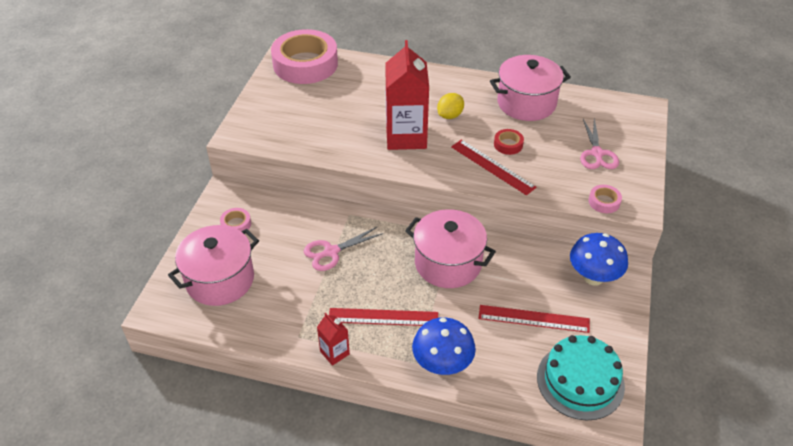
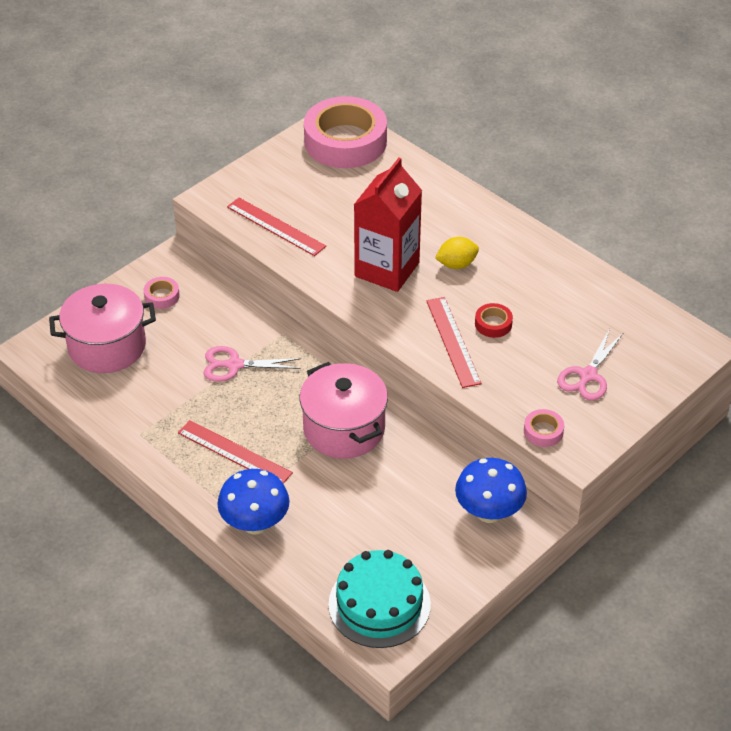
camera: 30 degrees right, 0 degrees up
(334, 353) = (162, 465): red carton -> none
(526, 103) = (559, 284): pink pot -> none
(533, 319) = (385, 524): red ruler -> red ruler (276, 226)

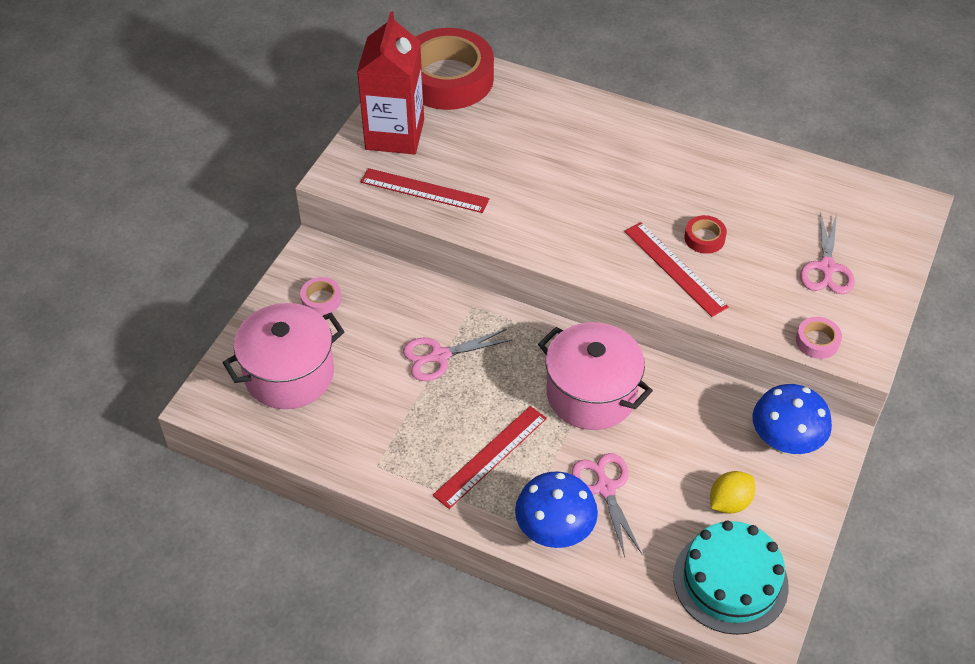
camera: 20 degrees left, 5 degrees up
(234, 453) = (490, 456): red ruler -> red ruler turned 60 degrees counterclockwise
(315, 504) = (605, 488): none -> pink scissors
(345, 141) = (448, 78): pink tape -> red tape
(387, 269) = (565, 208): red carton -> red carton (394, 134)
(456, 264) = (633, 183): yellow lemon -> yellow lemon (729, 502)

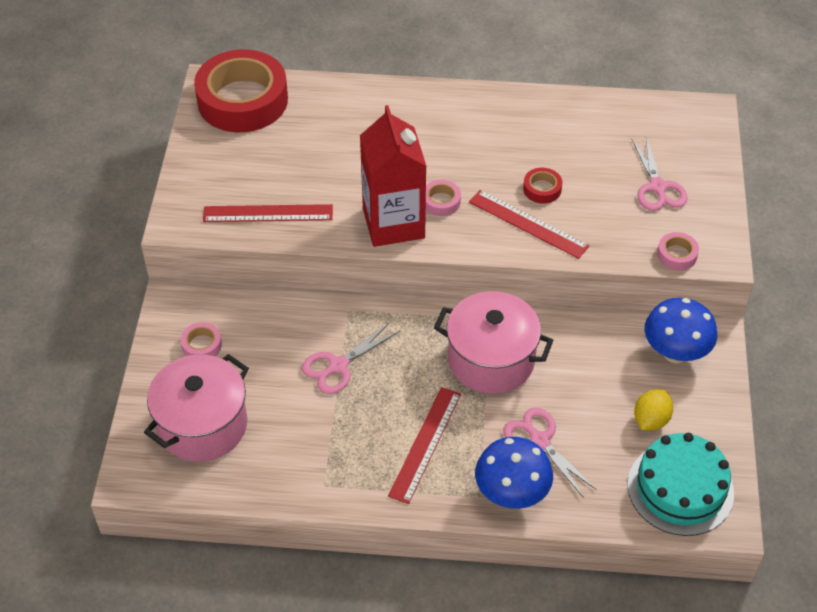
camera: 20 degrees left, 0 degrees up
(394, 134) = (215, 167): red carton -> red carton (393, 223)
(597, 223) = (441, 201): none -> pink tape

